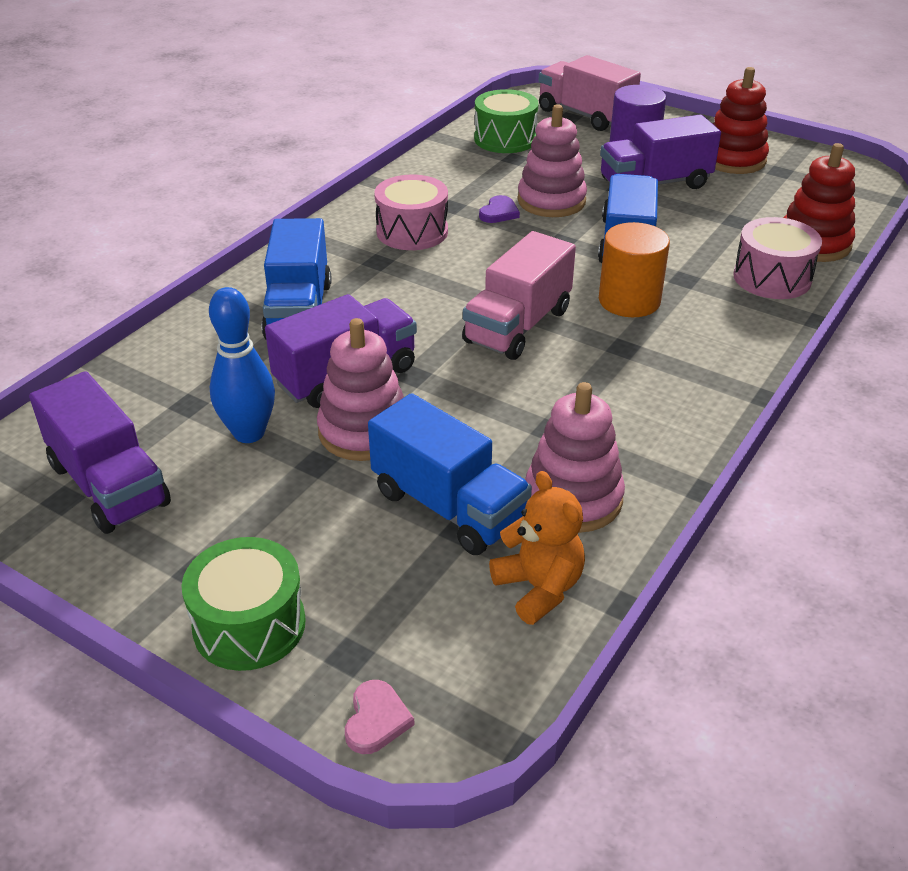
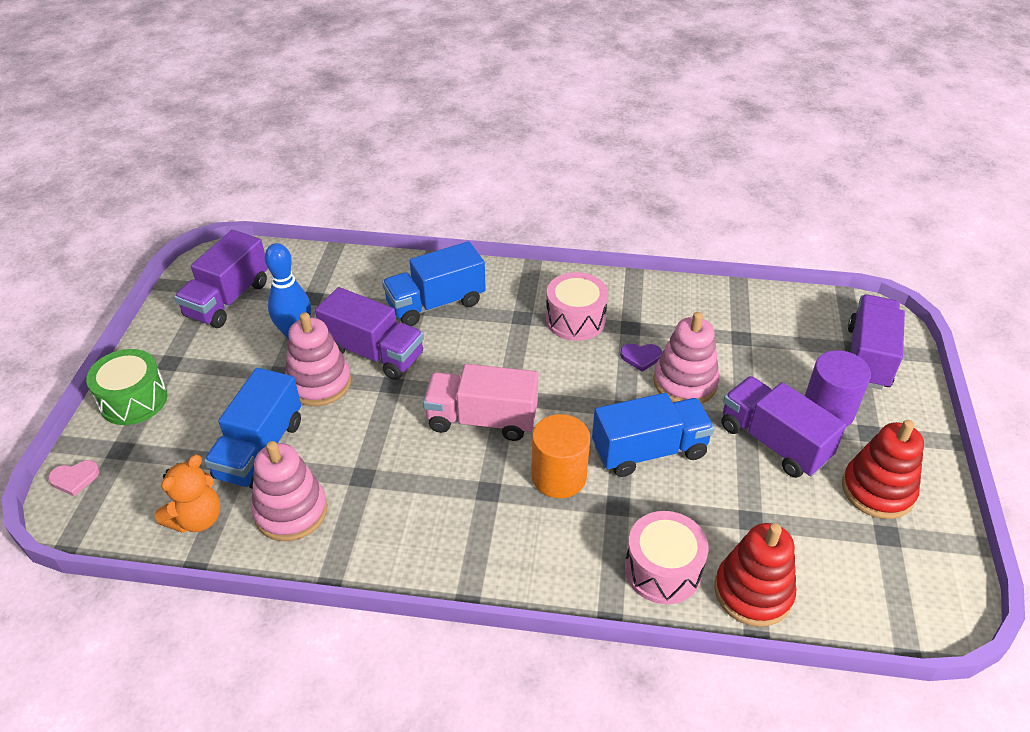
camera: 65 degrees right, 5 degrees up
(505, 139) = (770, 321): green drum -> none
(585, 115) = (868, 357): pink truck -> purple truck

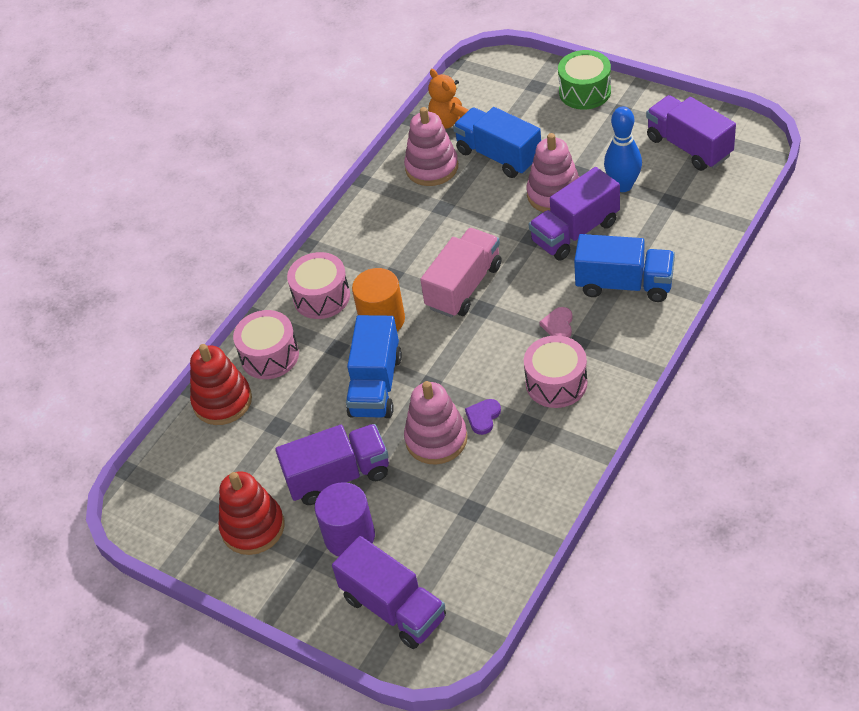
camera: 120 degrees right, 5 degrees up
(75, 478) = (518, 65): pink heart -> pink heart (558, 325)
(436, 303) = (624, 284): blue truck -> blue truck turned 105 degrees clockwise
(549, 551) = (321, 297): none -> pink drum

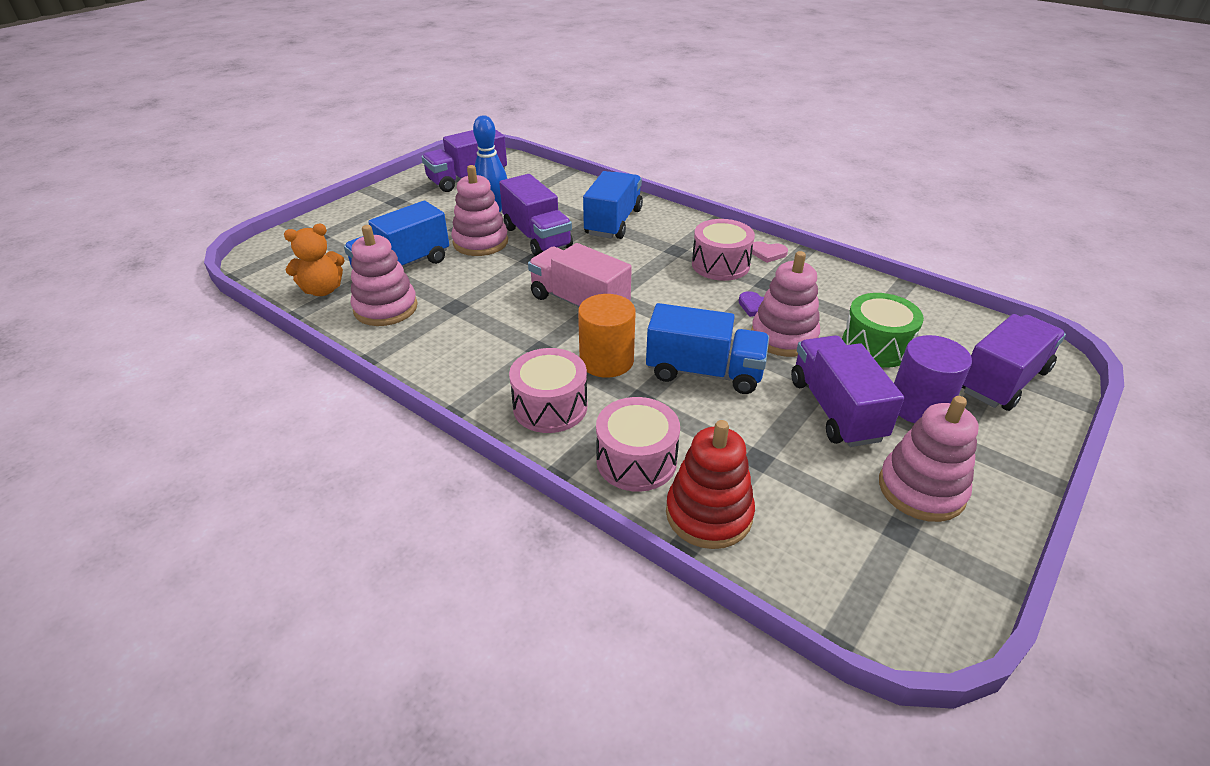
camera: 90 degrees left, 10 degrees down
(253, 527) = (921, 489): red stacking toy -> pink stacking toy
(558, 325) = (650, 257): pink heart -> pink heart (767, 253)
(585, 92) = (353, 214): green drum -> green drum (876, 346)

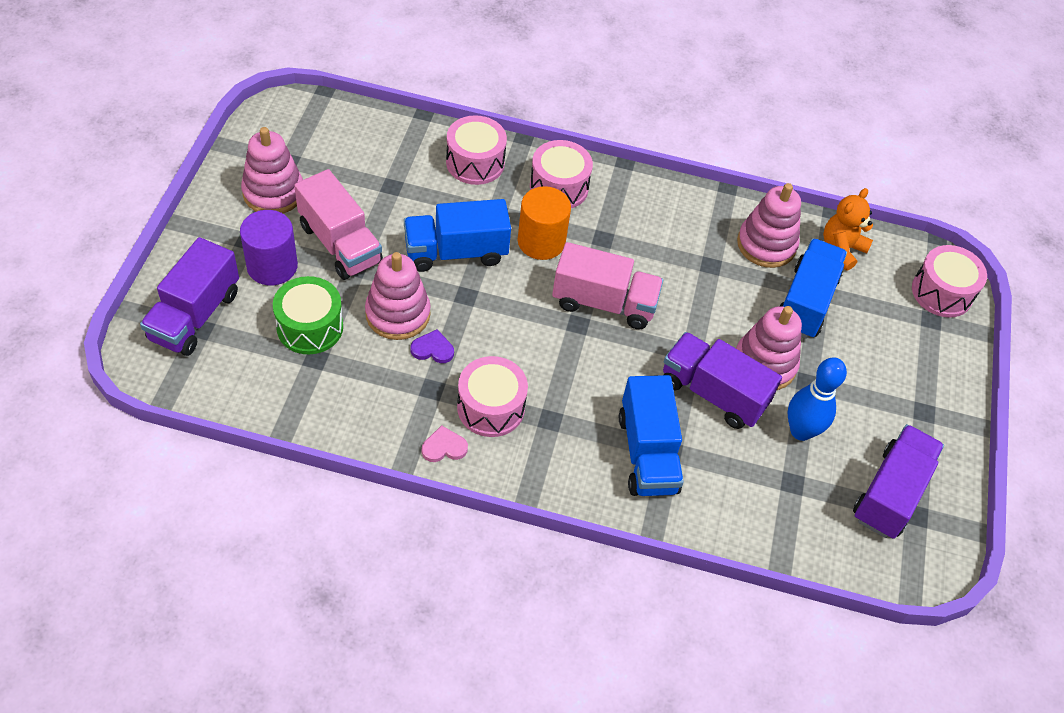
camera: 150 degrees right, 15 degrees up
(283, 248) = (941, 292): none -> pink drum
(708, 514) = (413, 140): red stacking toy -> none
(835, 409) = (340, 244): purple truck -> pink truck

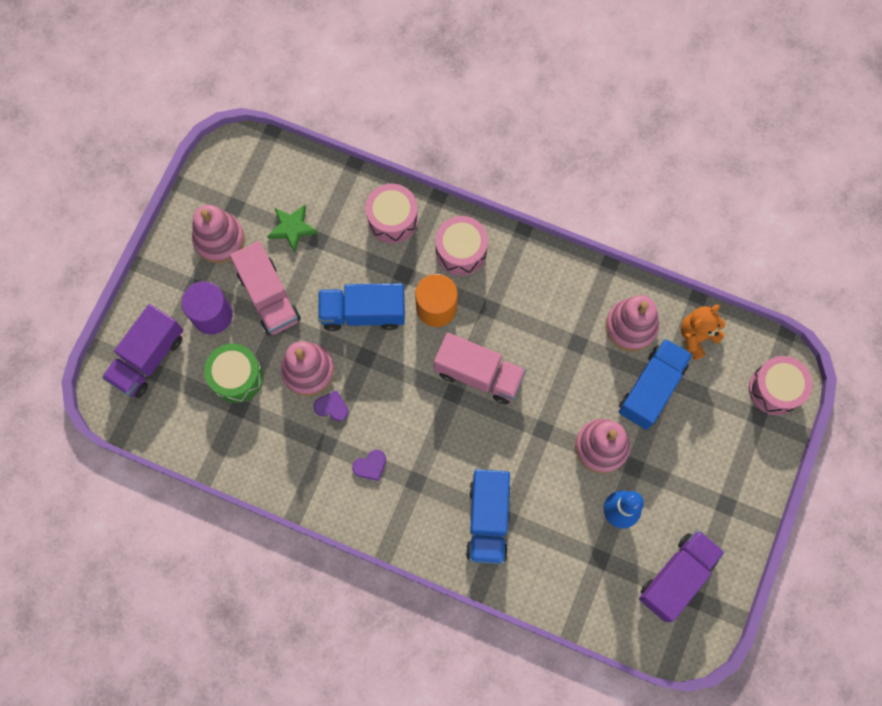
camera: 15 degrees right, 20 degrees up
(359, 177) = (292, 228): none -> green star
(444, 447) = (329, 498): pink heart -> none
(491, 407) = (370, 466): pink drum -> purple heart
(713, 393) = (552, 470): purple truck -> none

